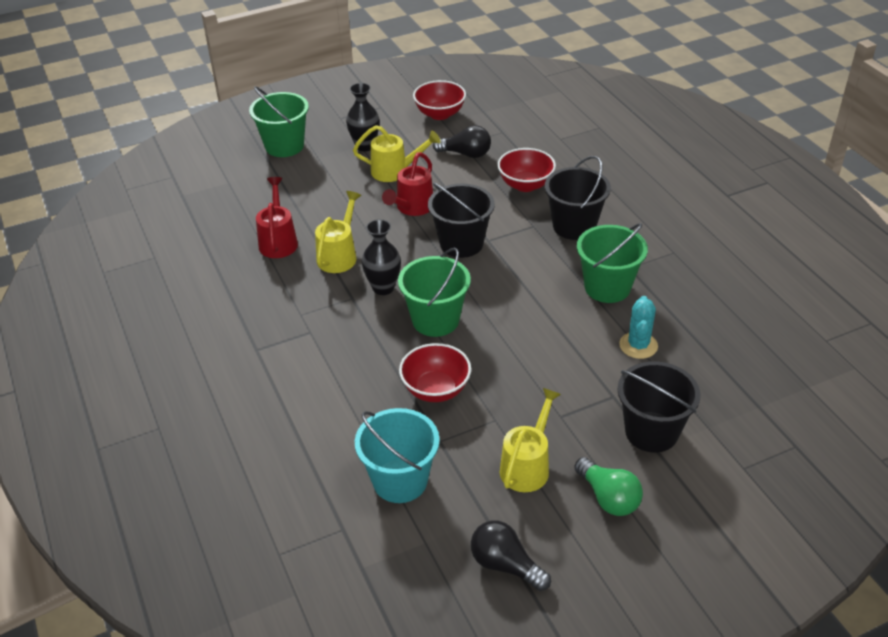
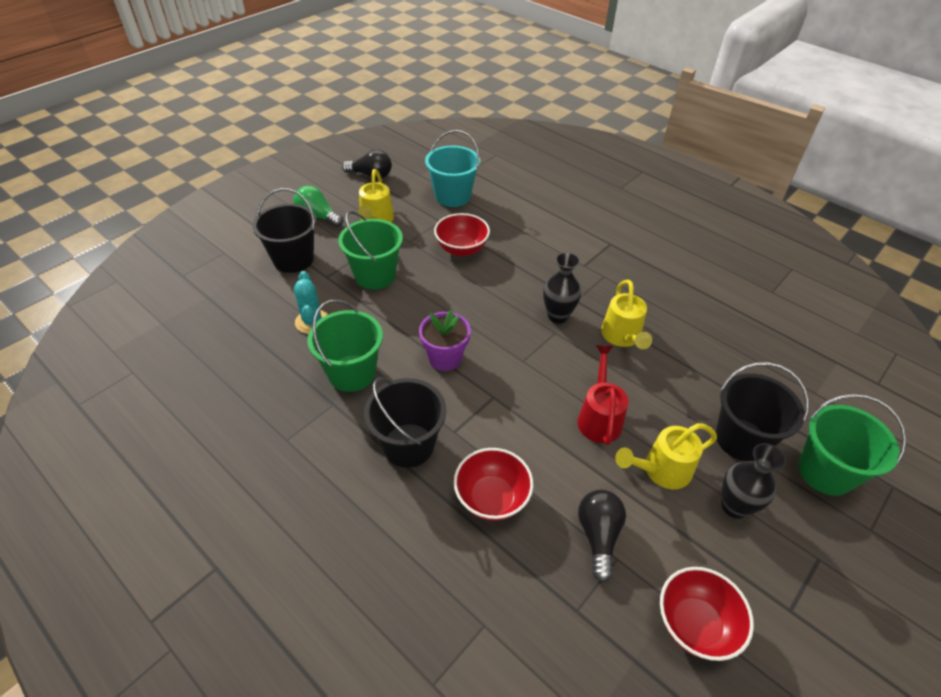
camera: 155 degrees right, 5 degrees up
(278, 241) = (690, 337): red watering can -> none
(435, 320) = (494, 299): green bucket -> green bucket (375, 275)
(461, 243) = (518, 384): black bucket -> black bucket (741, 439)
(466, 154) = (598, 536): black light bulb -> black light bulb turned 105 degrees clockwise
(515, 278) = (445, 358): none -> purple flower pot

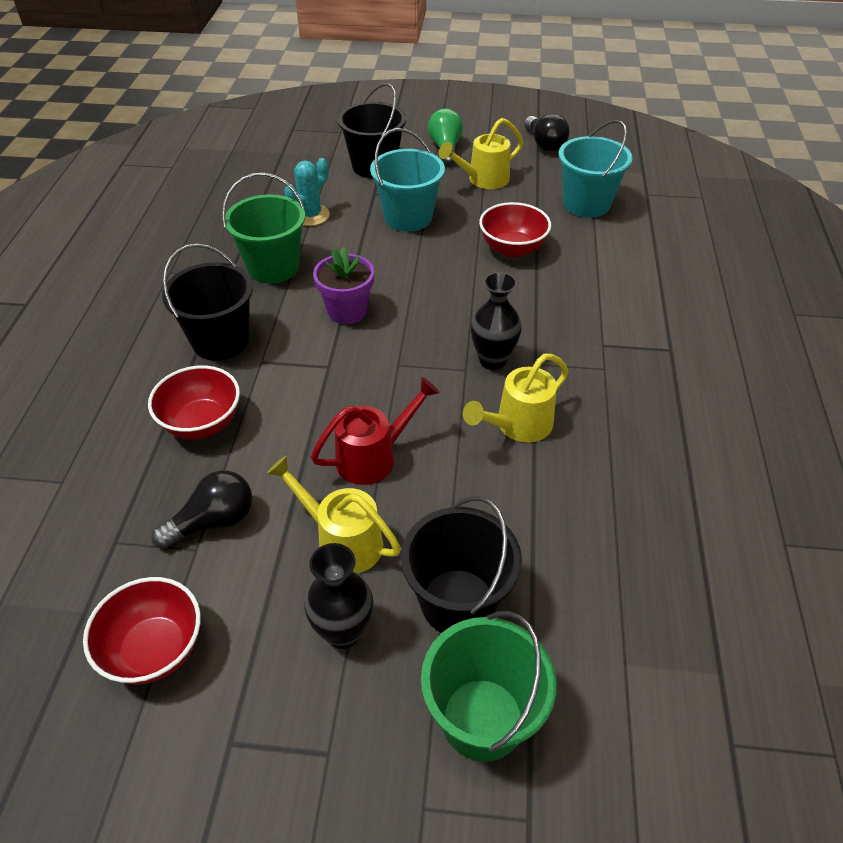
camera: 55 degrees right, 0 degrees up
(375, 275) = (408, 217): green bucket -> turquoise bucket

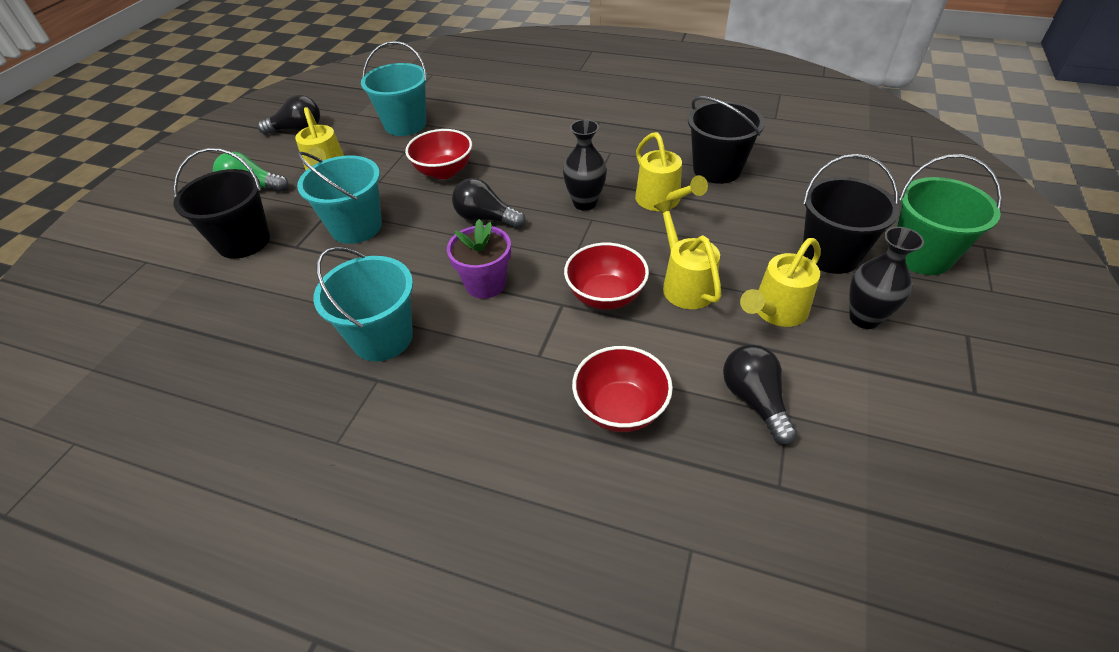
camera: 75 degrees left, 0 degrees up
(154, 649) = (901, 447): red bowl -> red bowl (605, 296)
(220, 341) = (493, 390): black bucket -> black bucket (717, 169)
(273, 267) = (382, 338): green bucket -> turquoise bucket
(311, 215) = (302, 299): turquoise cactus -> none
(374, 457) = (684, 284): red watering can -> yellow watering can
(443, 292) = (486, 218): none -> black light bulb

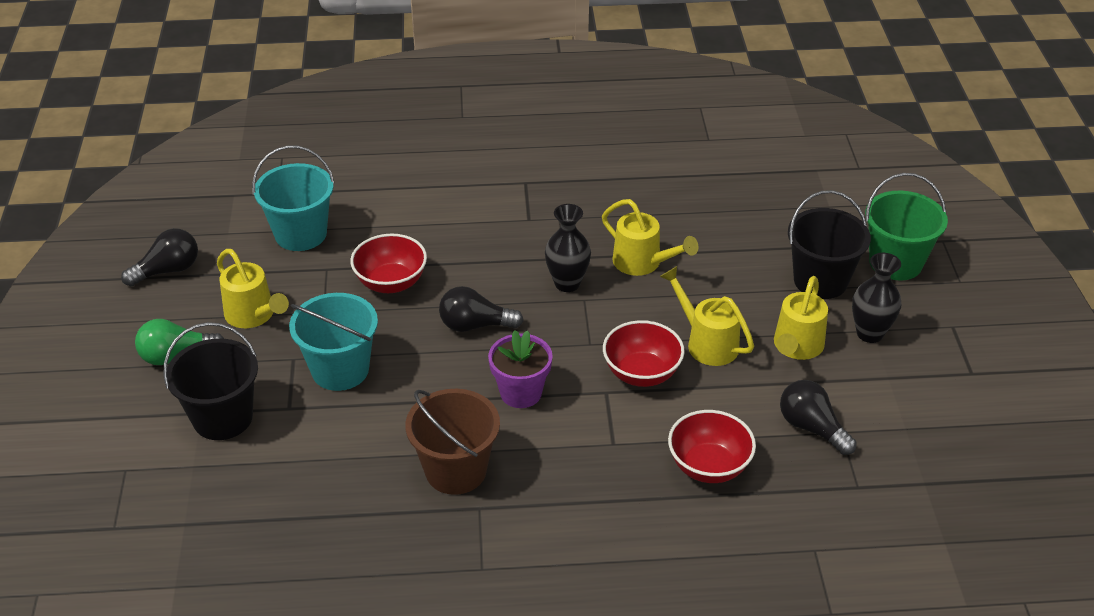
camera: 25 degrees left, 5 degrees down
(382, 338) = (456, 470): turquoise bucket -> brown bucket
(717, 169) = (678, 214): black bucket -> none

